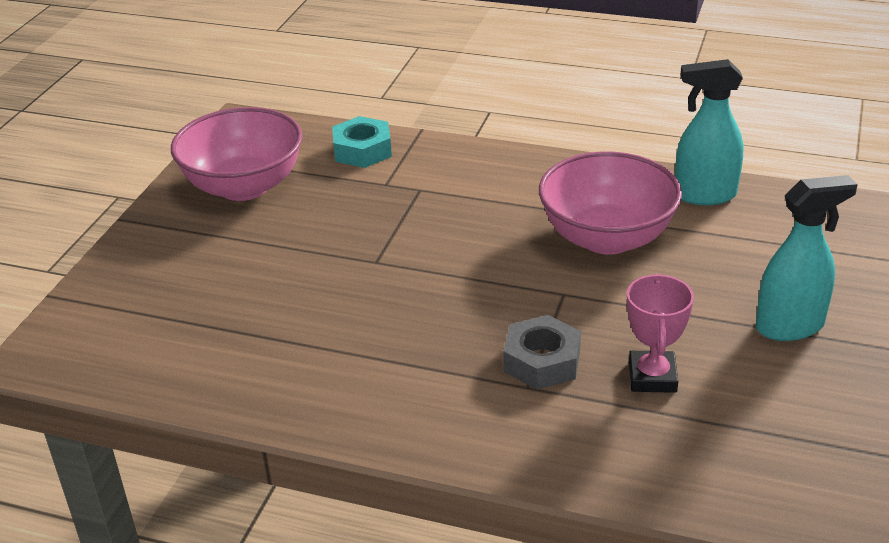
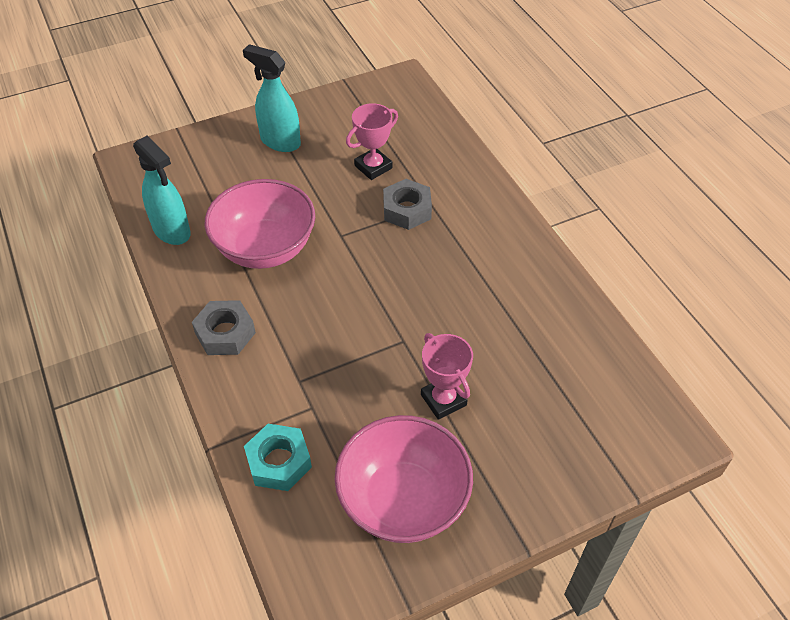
camera: 135 degrees left, 15 degrees up
(285, 250) = (443, 400): none -> pink trophy
(525, 175) = (225, 333): none -> grey nut

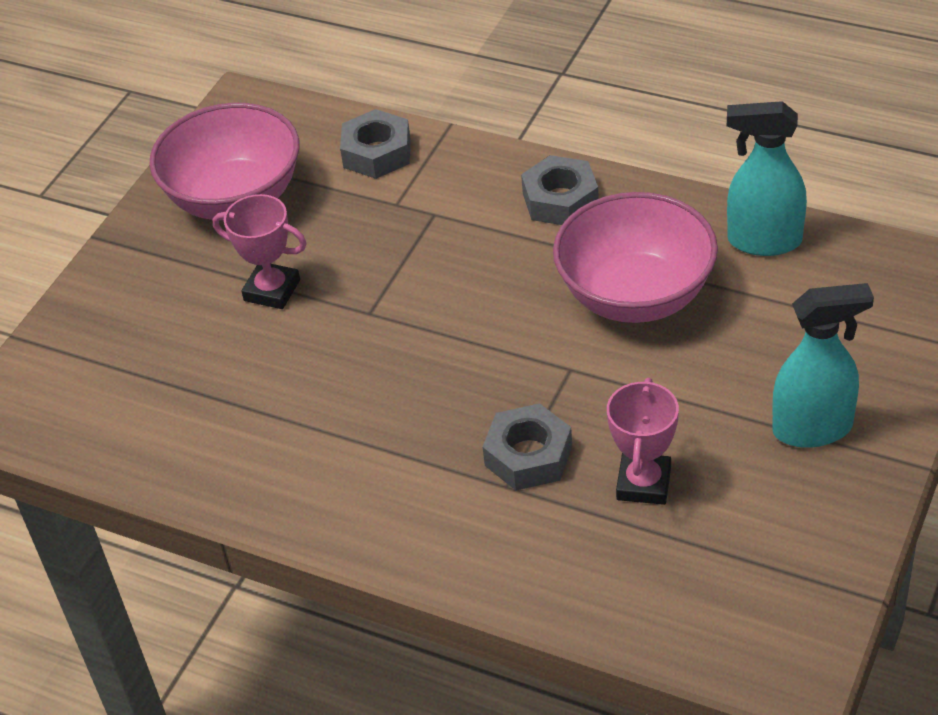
camera: 145 degrees right, 5 degrees down
(279, 462) = (377, 153): turquoise nut -> grey nut

